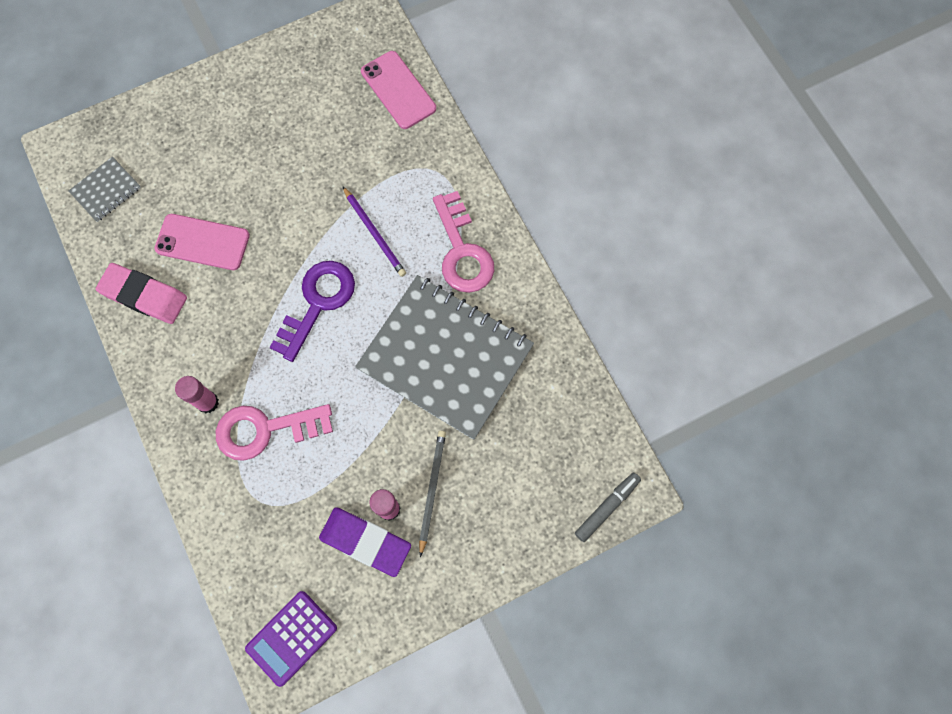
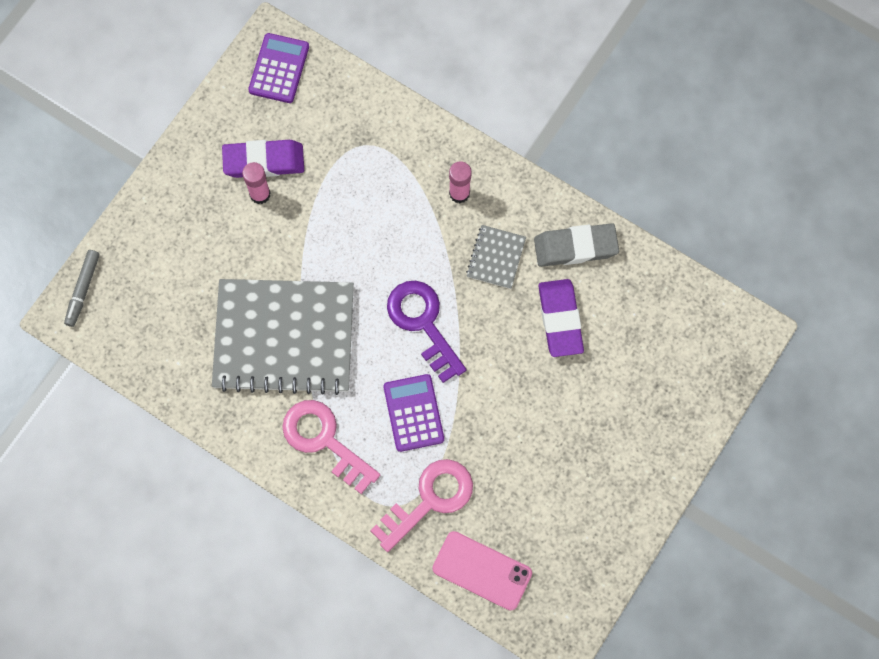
camera: 150 degrees right, 0 degrees up
(106, 190) = (680, 317): grey notebook -> grey notebook (496, 257)
(144, 295) = (575, 247): pink eraser -> grey eraser
(202, 242) = (560, 319): pink phone -> purple eraser
(265, 429) = (398, 198): pink key -> pink key (430, 500)
(318, 303) = (423, 323): purple key -> purple key turned 150 degrees clockwise
(374, 233) = (413, 413): purple pencil -> purple calculator
(432, 490) = (233, 226): grey pencil -> none

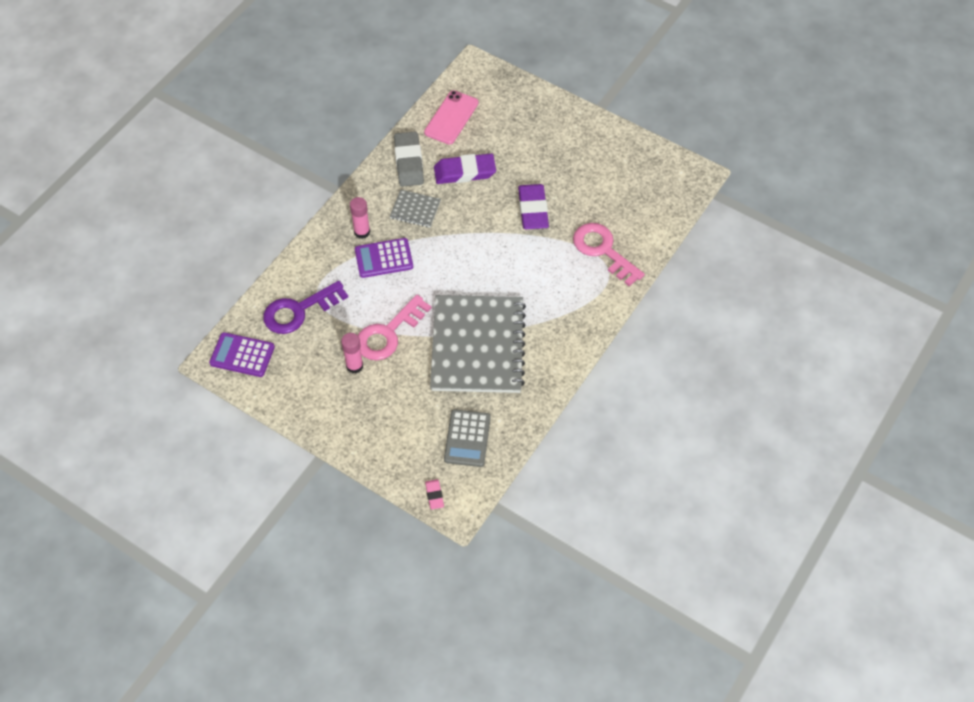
camera: 90 degrees left, 15 degrees down
(83, 290) = (434, 495): grey marker -> pink eraser
(155, 326) = (467, 438): none -> grey calculator
(264, 161) = (325, 364): purple eraser -> purple eraser (533, 209)
(324, 440) = (560, 317): pink key -> pink key (388, 333)
(413, 413) = (537, 261): purple calculator -> purple calculator (384, 258)
(423, 323) = (466, 255): purple key -> purple key (298, 311)
(482, 570) = (653, 219): pink phone -> pink phone (451, 118)

